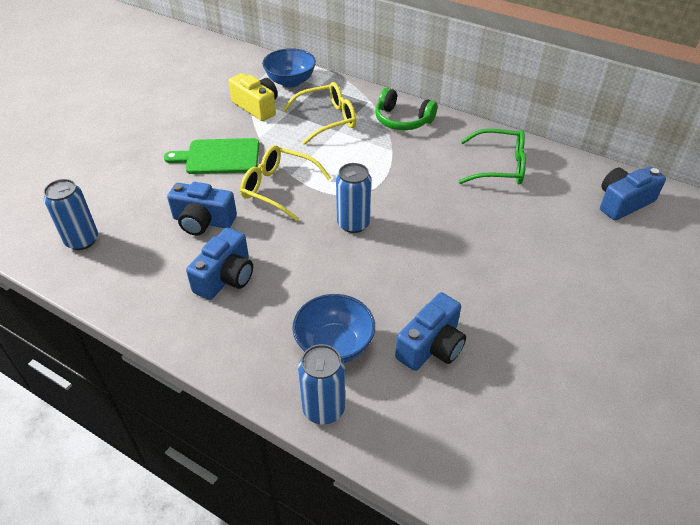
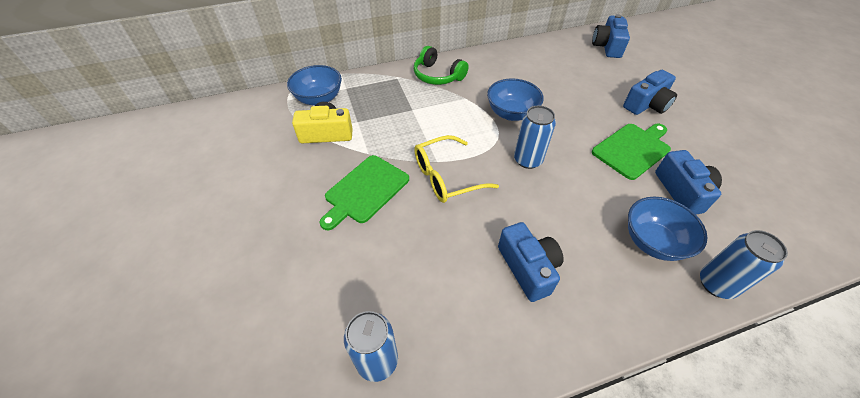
camera: 50 degrees left, 5 degrees up
(203, 221) = (441, 246): blue camera -> blue camera (647, 105)
(327, 119) = (392, 107): yellow glasses -> none
(402, 120) = (438, 75): green headphones -> green headphones turned 60 degrees clockwise
(406, 186) = (511, 113): none -> blue bowl
(455, 287) = (633, 149): none -> green cutting board
(499, 166) = (531, 67): green glasses -> none

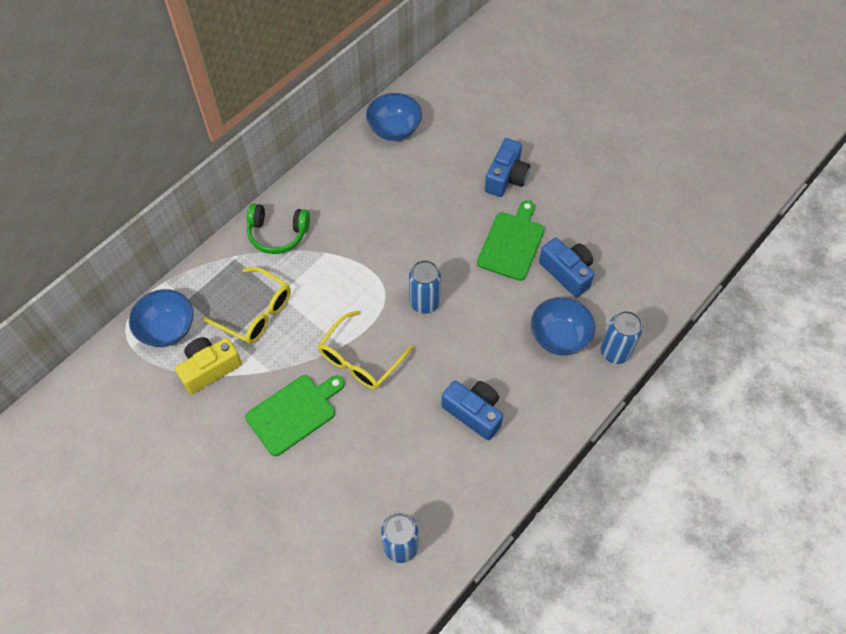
camera: 30 degrees left, 10 degrees up
(365, 190) = (294, 412): green cutting board -> green cutting board turned 135 degrees counterclockwise
(387, 114) = (256, 313): none -> yellow glasses
(511, 113) = (382, 251): blue bowl -> blue bowl (394, 129)
(607, 46) = (438, 104): blue camera -> none

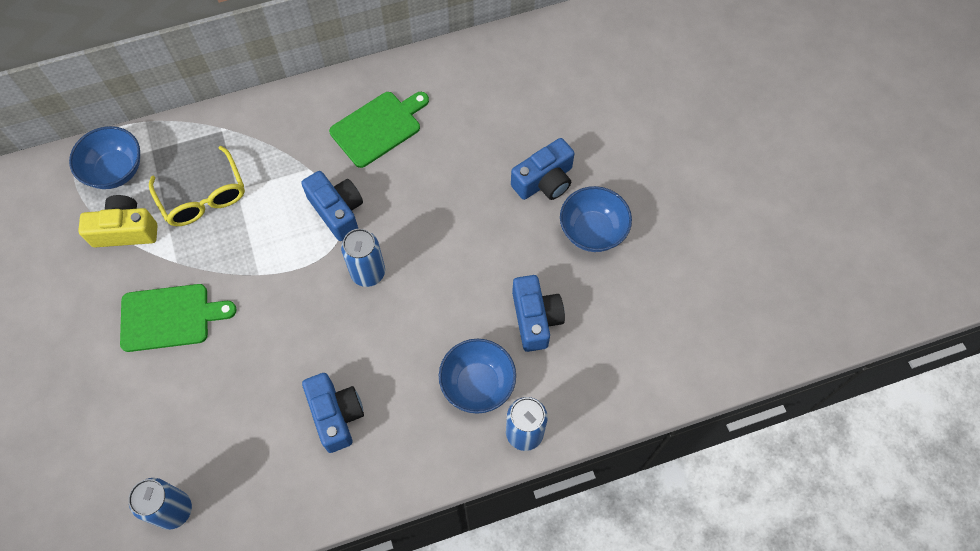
camera: 30 degrees right, 5 degrees up
(278, 233) = (278, 126): green headphones -> none
(360, 359) = (266, 298): yellow glasses -> none
(369, 271) = (337, 211): none -> blue camera
(394, 129) = (465, 72): blue bowl -> blue bowl (592, 231)
(512, 243) = (500, 256): green cutting board -> green cutting board (378, 127)

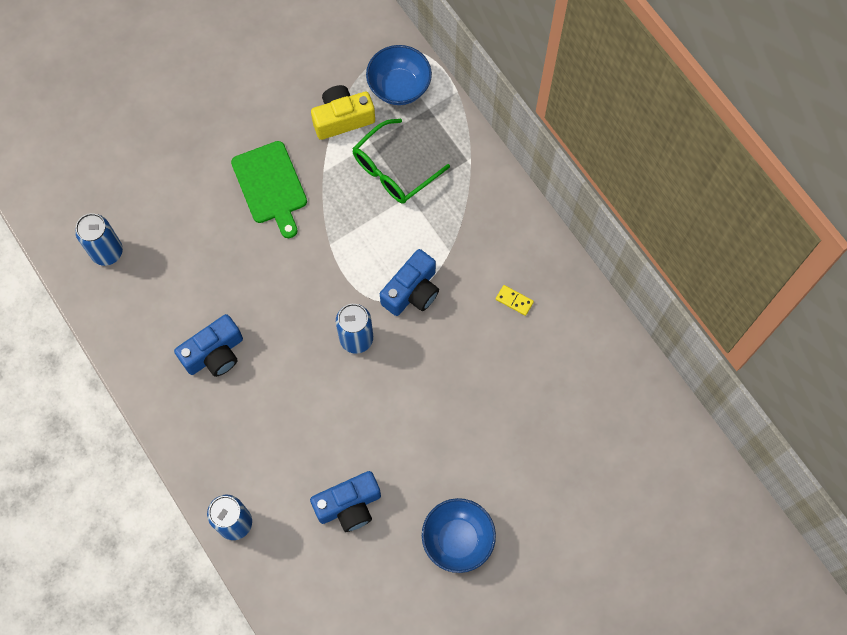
camera: 75 degrees right, 5 degrees up
(125, 230) = (342, 119): yellow camera -> yellow camera turned 90 degrees counterclockwise
(203, 197) = (393, 170): yellow glasses -> green glasses
(378, 127) = (514, 301): green cutting board -> yellow domino
(477, 384) = (271, 468): blue bowl -> none
(544, 181) = (501, 478): blue camera -> none

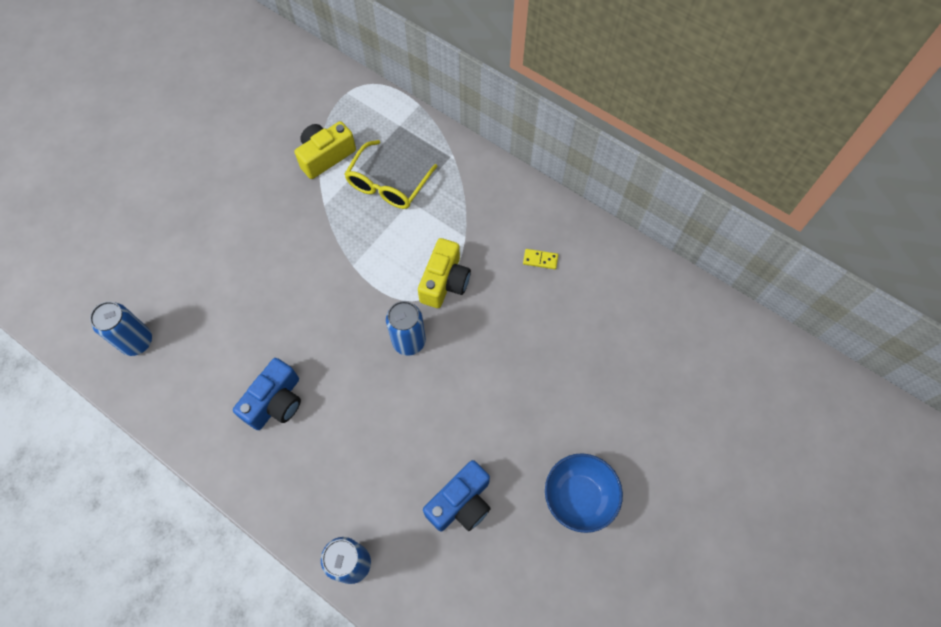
camera: 20 degrees left, 5 degrees down
(270, 186) = (279, 232): green cutting board -> none
(393, 170) = (387, 184): green glasses -> yellow glasses
(399, 87) = (367, 116): blue bowl -> none
(412, 291) = (444, 282): blue camera -> yellow camera

